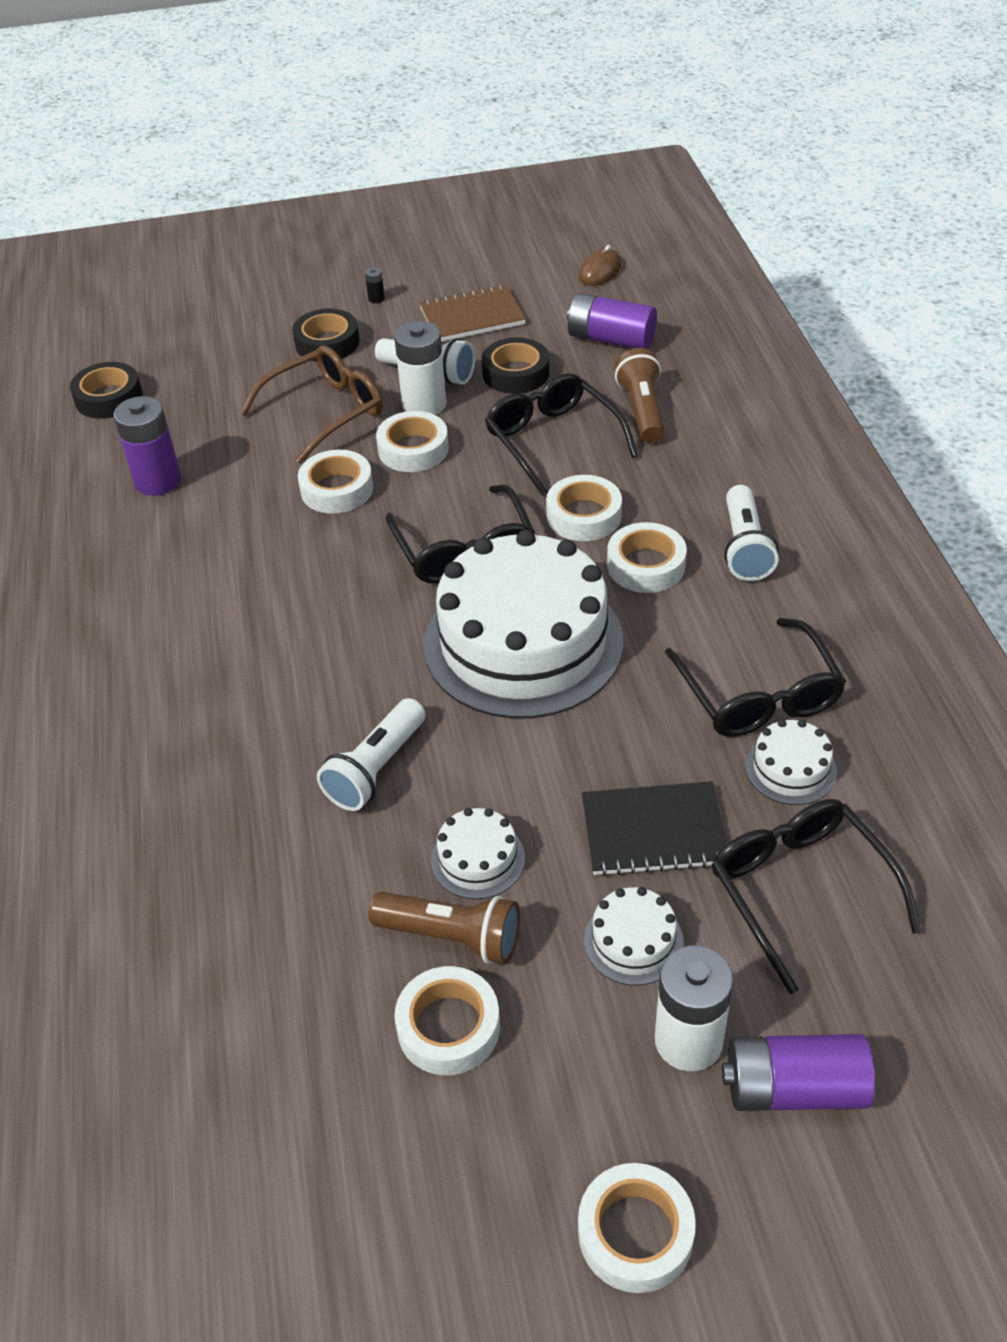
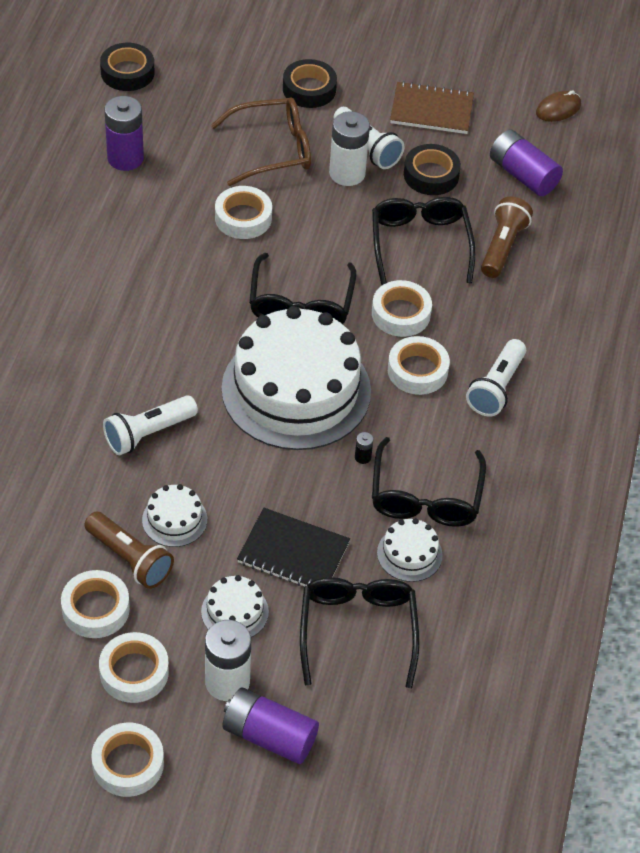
camera: 20 degrees right, 5 degrees up
(376, 298) = (369, 63): black battery -> black battery (362, 457)
(413, 449) = (316, 208): white tape -> white tape (134, 672)

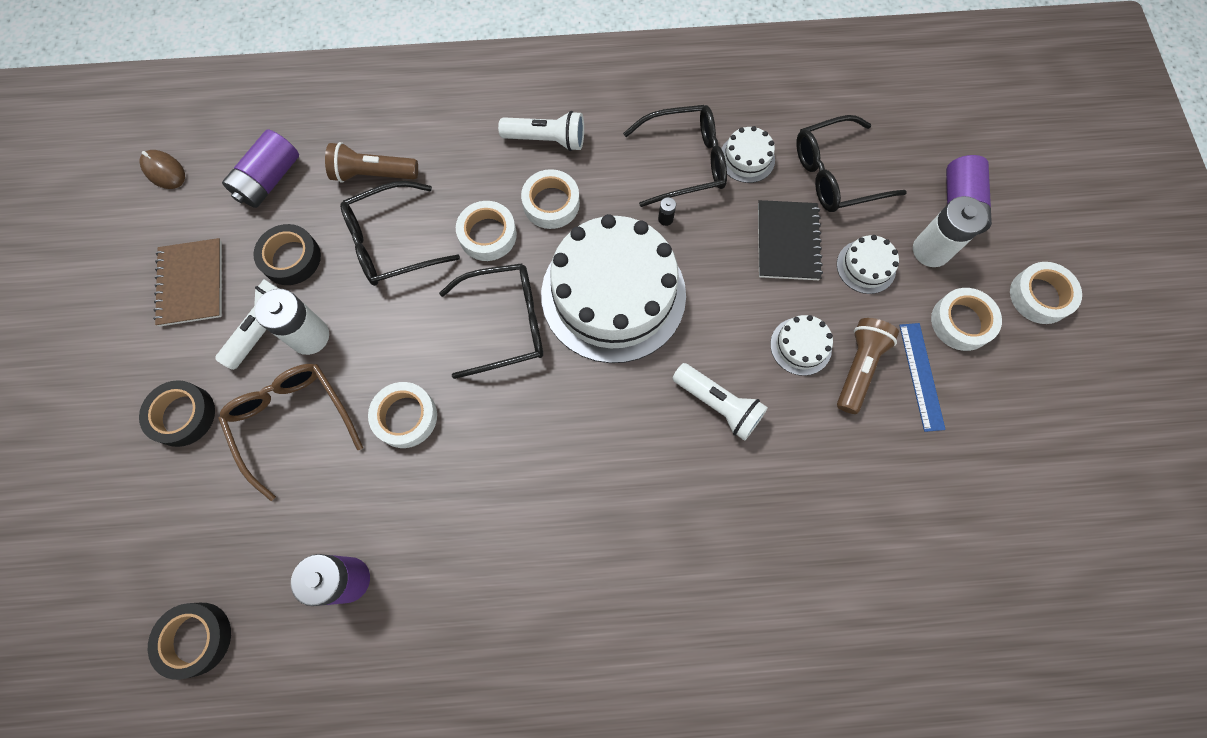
camera: 105 degrees left, 20 degrees up
(95, 609) = (921, 376): white tape -> blue ruler

